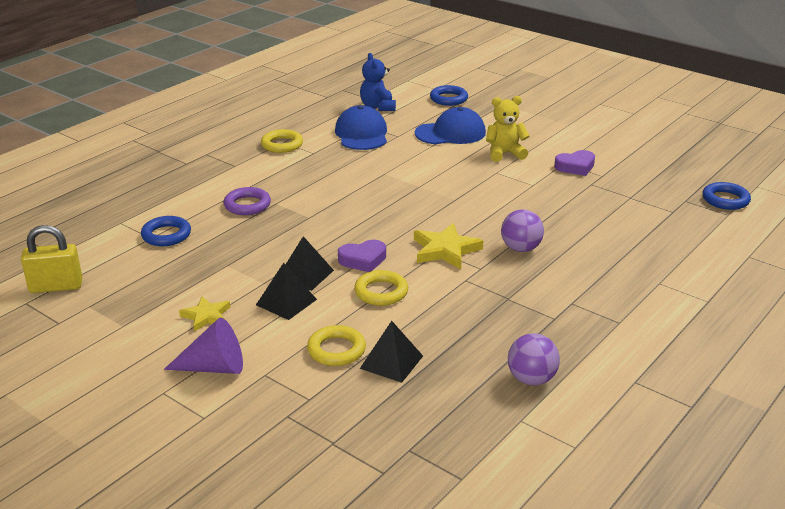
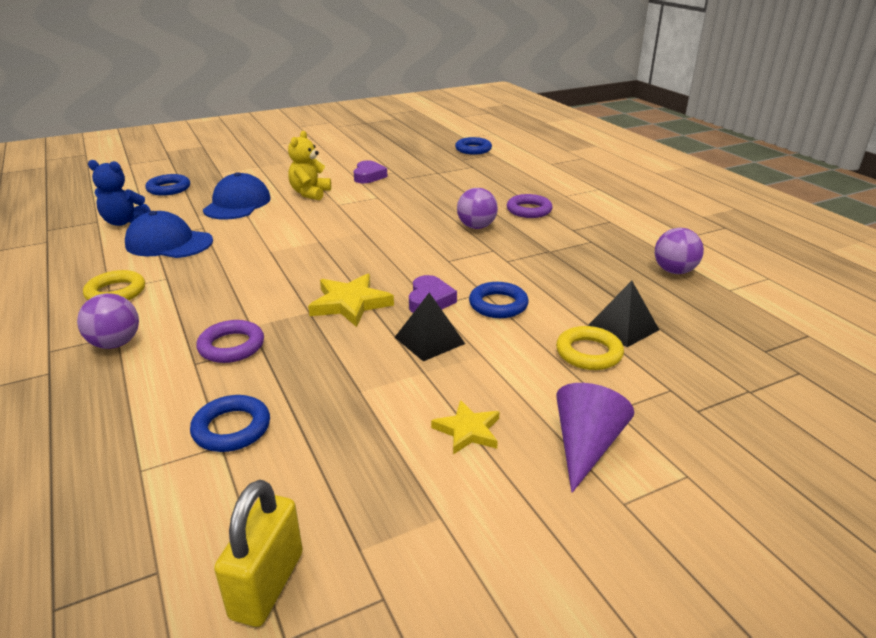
camera: 65 degrees left, 0 degrees up
(225, 169) = (115, 344): none -> purple ball
(286, 302) = (477, 364): black pyramid -> none
(381, 292) = (498, 305): yellow ring -> blue ring
(445, 250) = (449, 257): yellow star -> yellow star (350, 304)
(592, 268) = (529, 210): none -> purple ring

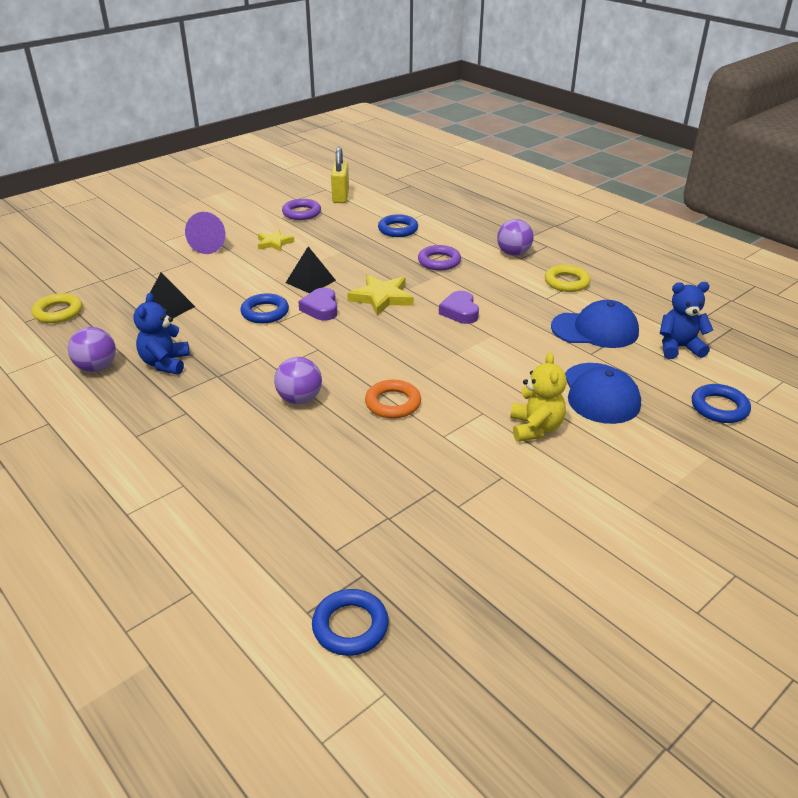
camera: 165 degrees right, 5 degrees up
(368, 176) = (488, 485): purple heart -> purple heart (460, 312)
(401, 216) = (393, 403): none -> orange ring
(529, 210) = (237, 441): purple ring -> purple ring (301, 213)
(589, 353) = (199, 287): yellow ring -> yellow ring (58, 312)
(604, 266) = (165, 363): none -> blue teddy bear

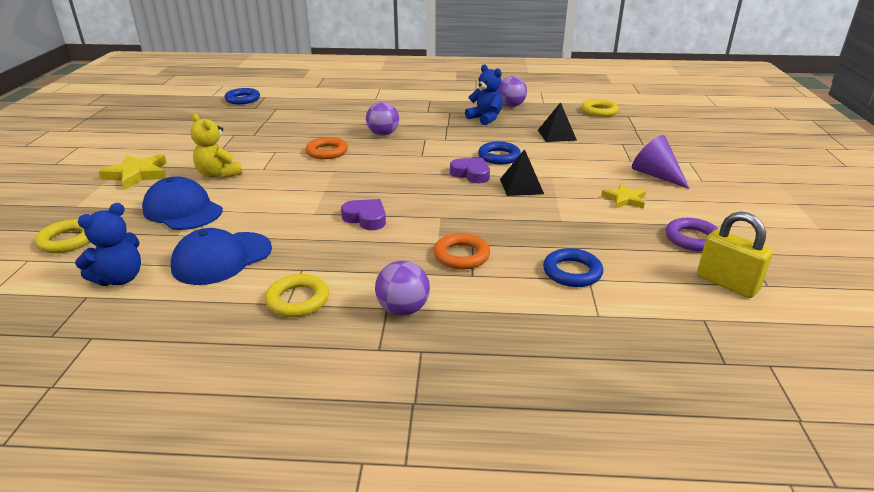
camera: 135 degrees right, 5 degrees down
(381, 298) = (445, 200): yellow star -> yellow star (137, 174)
(439, 261) = (461, 255): purple ring -> orange ring
(719, 407) = (67, 240): blue ring -> yellow ring

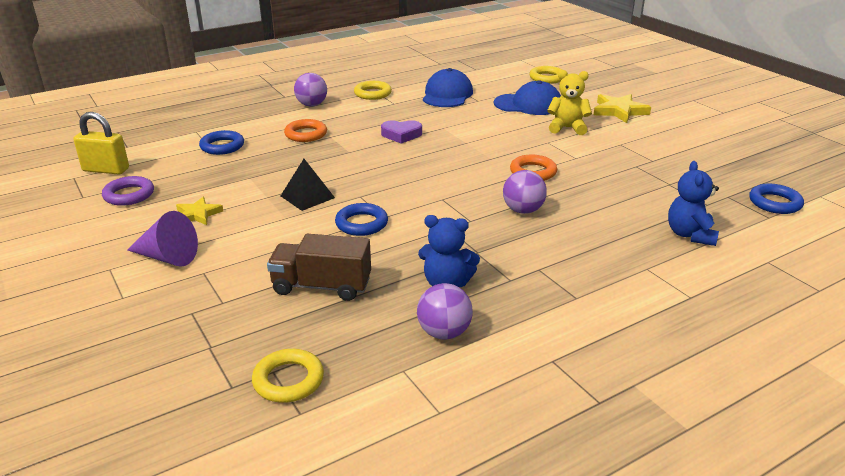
camera: 145 degrees right, 0 degrees up
(120, 278) = (478, 76): blue teddy bear -> blue teddy bear (690, 235)
(471, 174) = (367, 194): purple heart -> none
(557, 135) = (322, 286): black pyramid -> brown truck

